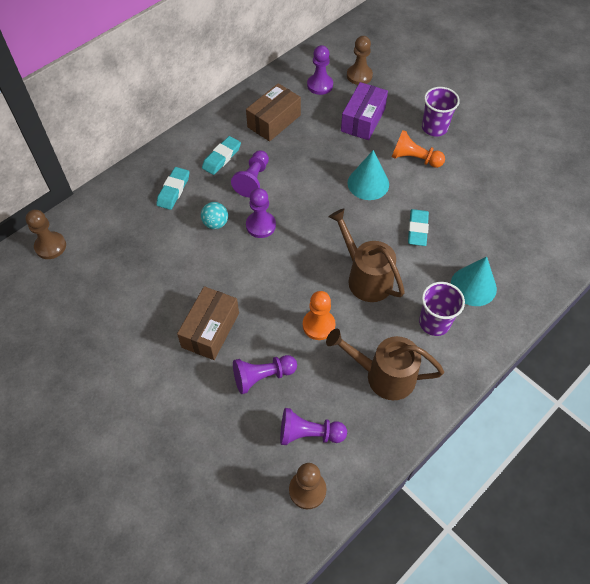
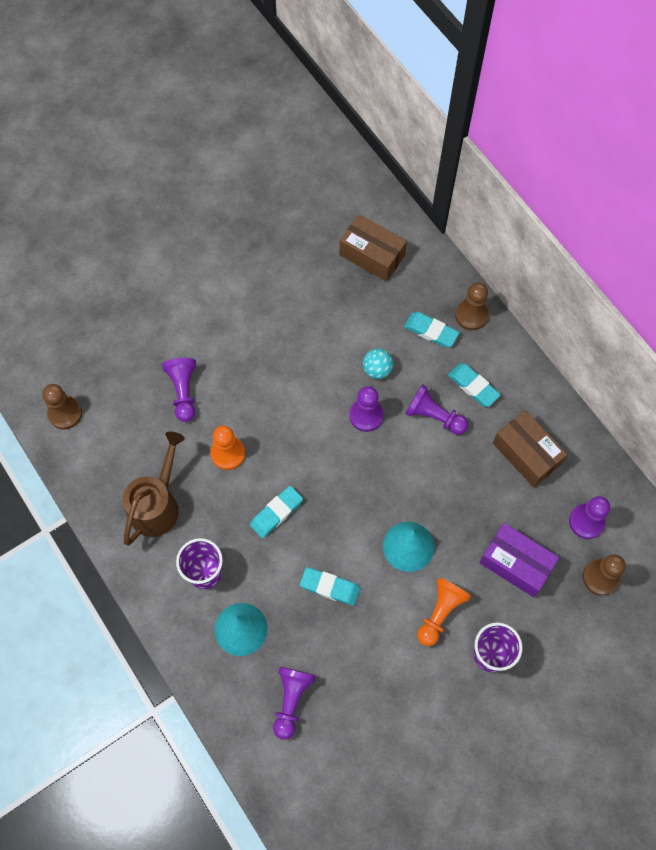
camera: 100 degrees right, 10 degrees up
(50, 246) = (374, 213): brown pawn -> brown pawn (471, 315)
(210, 330) = (245, 351): brown box -> brown box (372, 255)
(309, 434) = (116, 424): purple pawn -> purple pawn (291, 700)
(365, 277) = (276, 513): brown watering can -> turquoise eraser

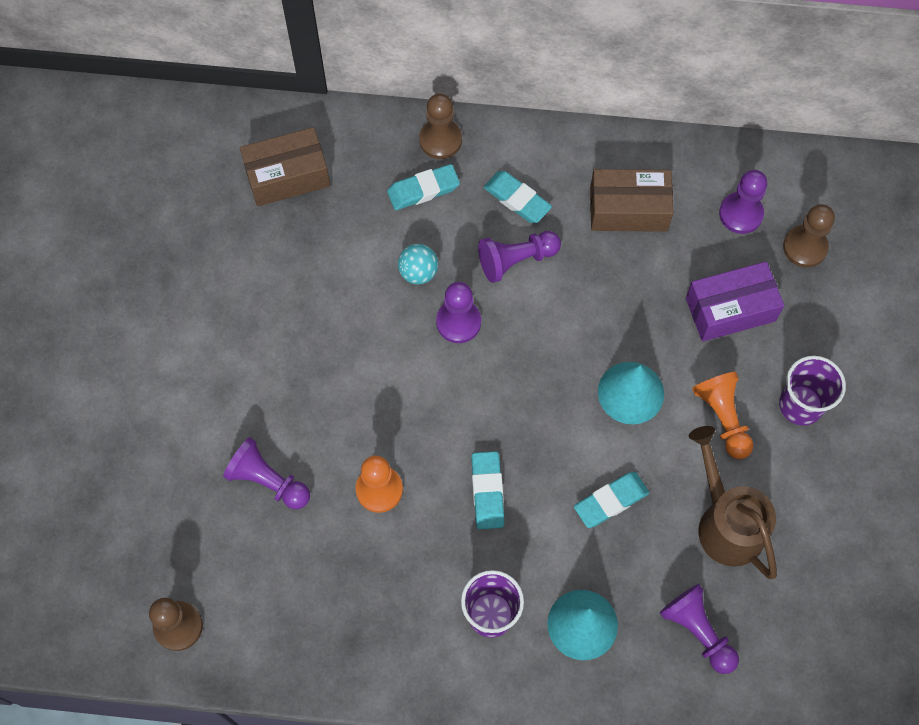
camera: 50 degrees left, 0 degrees up
(157, 504) = (373, 606): brown watering can -> brown watering can (725, 522)
(473, 386) = (517, 199): turquoise eraser -> turquoise eraser turned 45 degrees clockwise

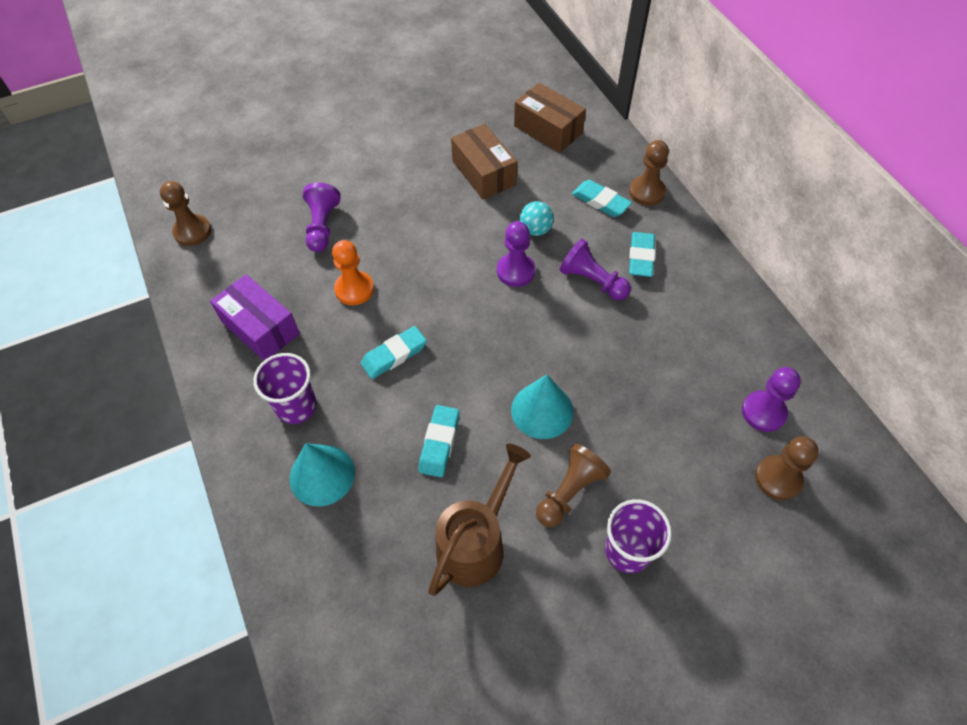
camera: 60 degrees right, 10 degrees down
(611, 501) = (439, 443): turquoise eraser -> turquoise eraser turned 75 degrees clockwise
(628, 209) = (696, 331): brown box -> brown box (484, 173)
(698, 631) = (363, 569): purple pawn -> none
(723, 418) = (569, 491): orange pawn -> brown pawn
(730, 309) = (671, 448): purple box -> purple box (260, 328)

